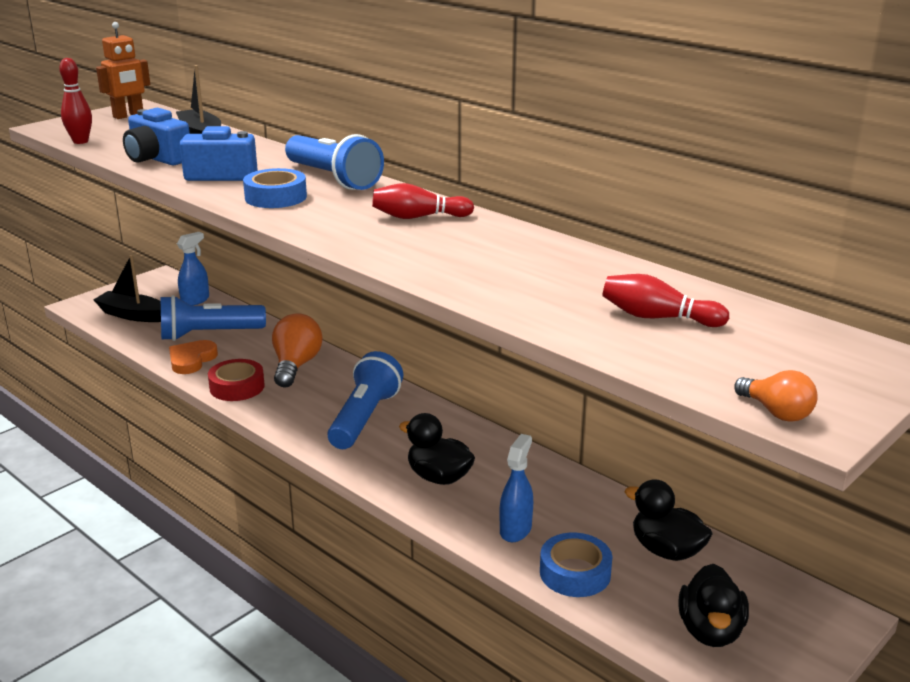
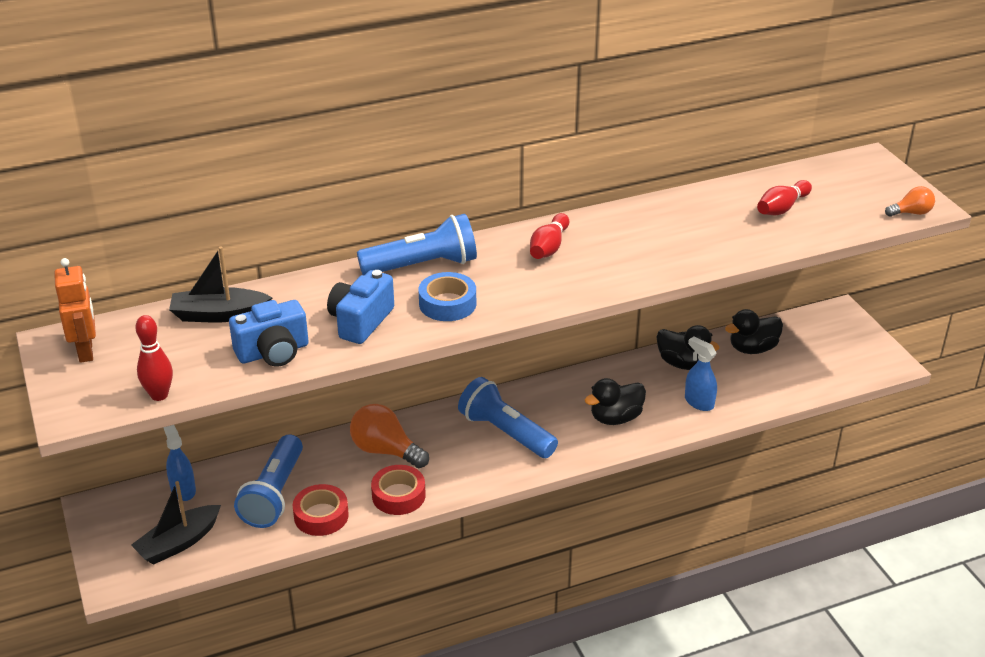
camera: 65 degrees left, 10 degrees up
(191, 360) = (321, 516): orange heart -> red tape
(575, 573) = (757, 393): blue tape -> none
(710, 631) = (832, 361): black duck -> black duck (682, 363)

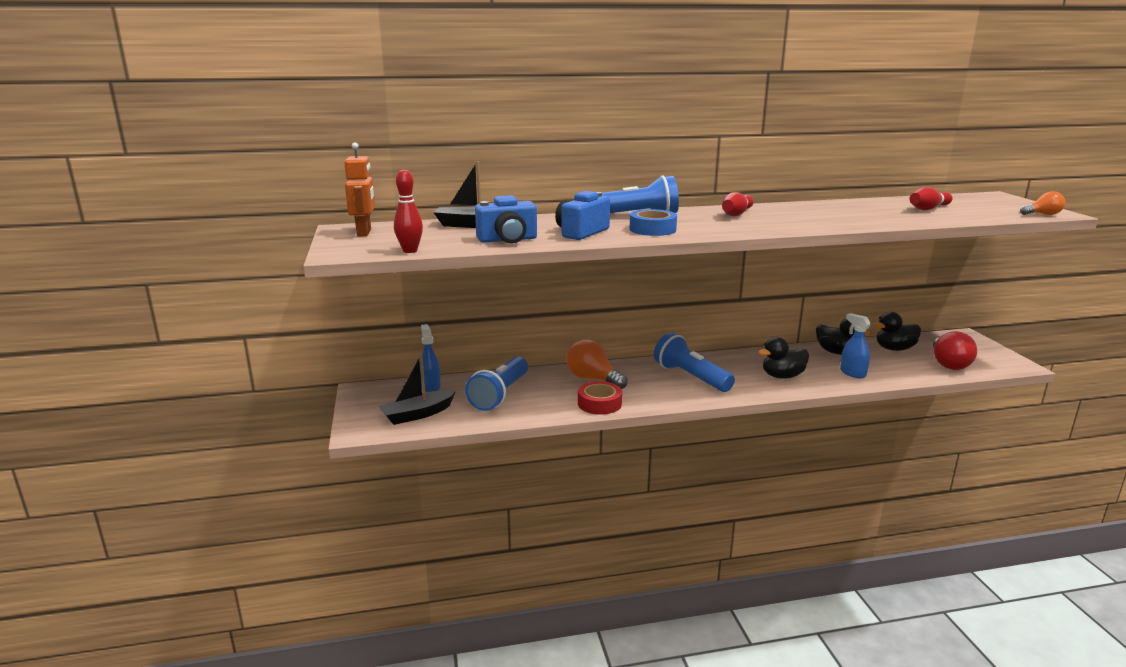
camera: 10 degrees right, 15 degrees down
(321, 516) = (534, 409): red tape -> none
(812, 371) = (948, 364): none -> red light bulb

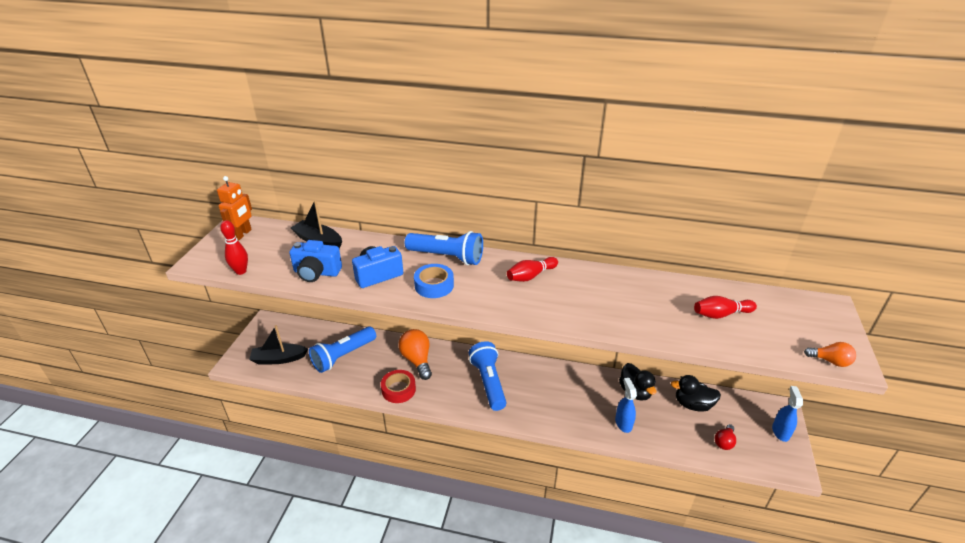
camera: 25 degrees right, 15 degrees up
(430, 387) = (308, 332): blue spray bottle -> blue spray bottle (780, 432)
(782, 376) = (560, 406): black duck -> none
(948, 364) = (724, 442): red light bulb -> red light bulb, size x0.56

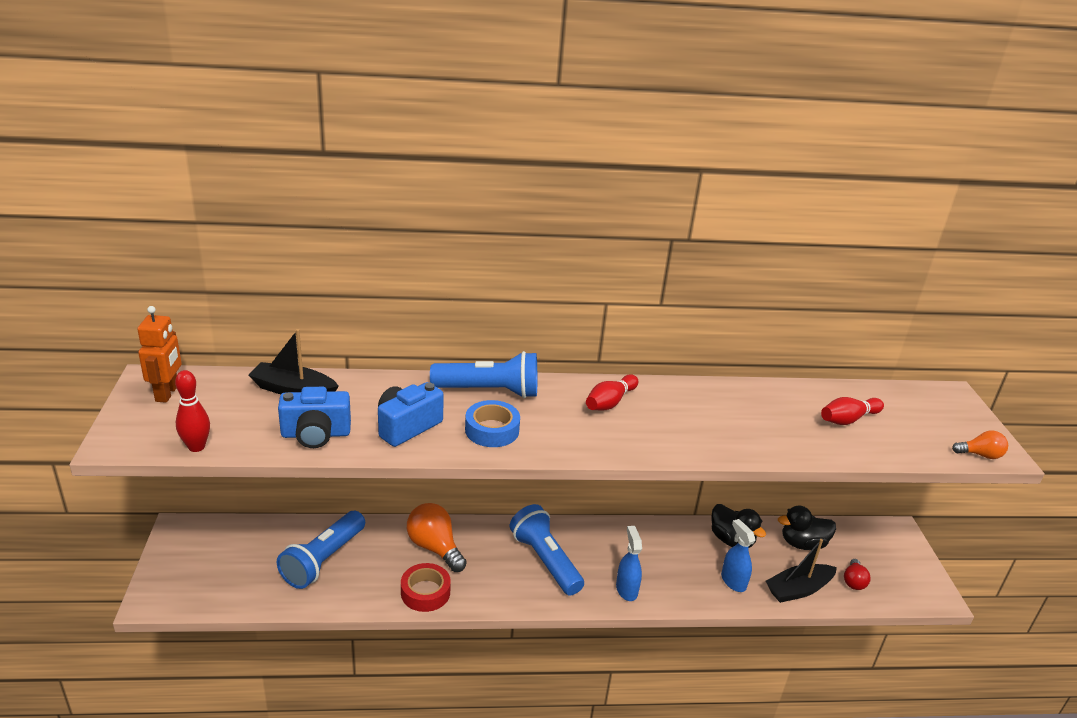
camera: 20 degrees left, 5 degrees down
(279, 359) = (223, 581): black boat -> black boat (798, 589)
(780, 432) = (907, 557): blue spray bottle -> blue spray bottle (626, 589)

